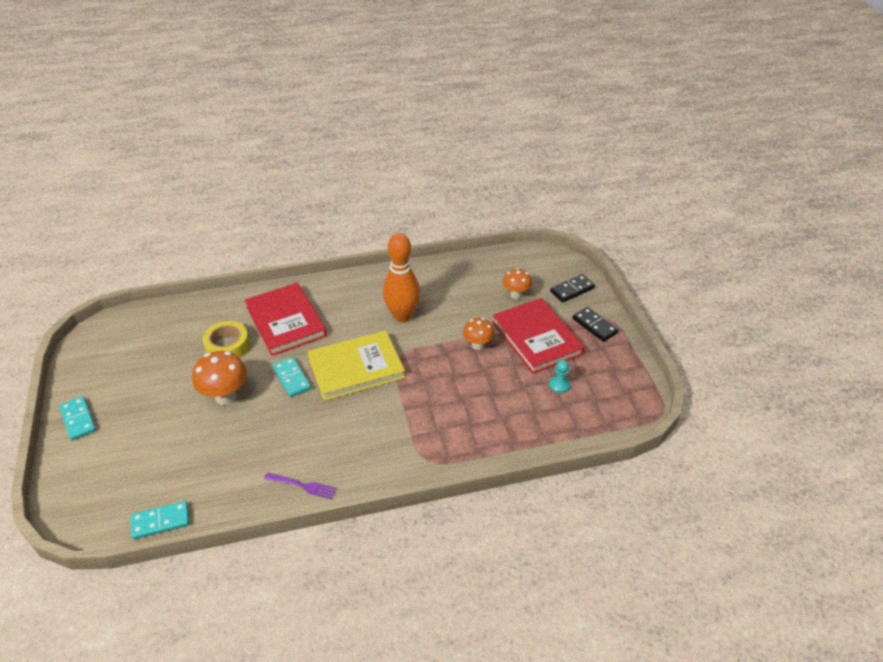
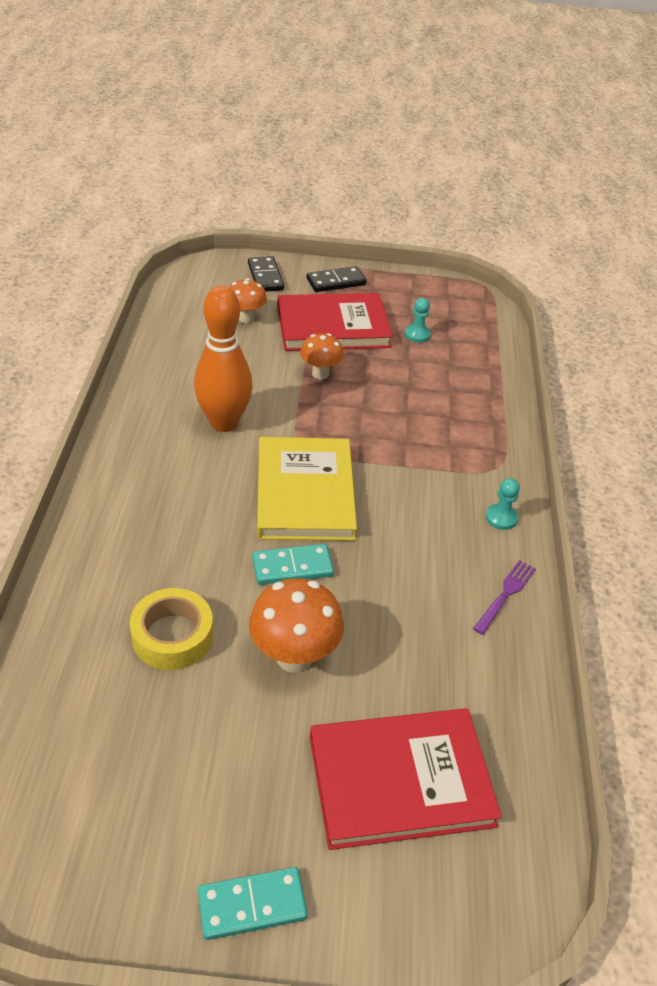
camera: 75 degrees left, 0 degrees up
(161, 521) = (532, 780): turquoise domino -> none
(286, 321) = (155, 549): red book -> red book (400, 780)
(374, 471) = (501, 518): none -> turquoise pawn

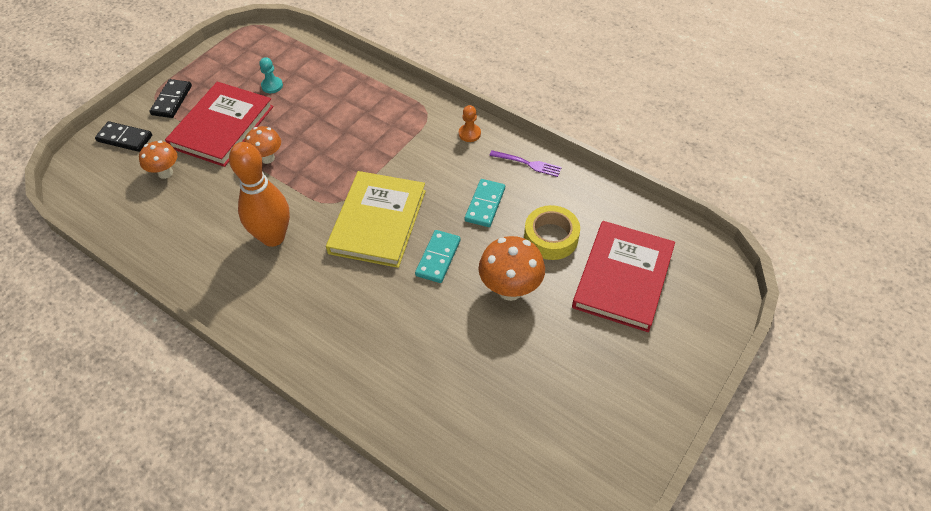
camera: 55 degrees left, 10 degrees up
(172, 636) = (453, 349): yellow tape -> yellow tape (551, 237)
(252, 905) = (663, 384): turquoise domino -> turquoise domino (485, 204)
(304, 493) = (377, 221): yellow book -> yellow book turned 75 degrees clockwise
(501, 518) = (469, 134): turquoise pawn -> orange pawn
(505, 594) = (527, 163): purple fork -> purple fork turned 135 degrees clockwise

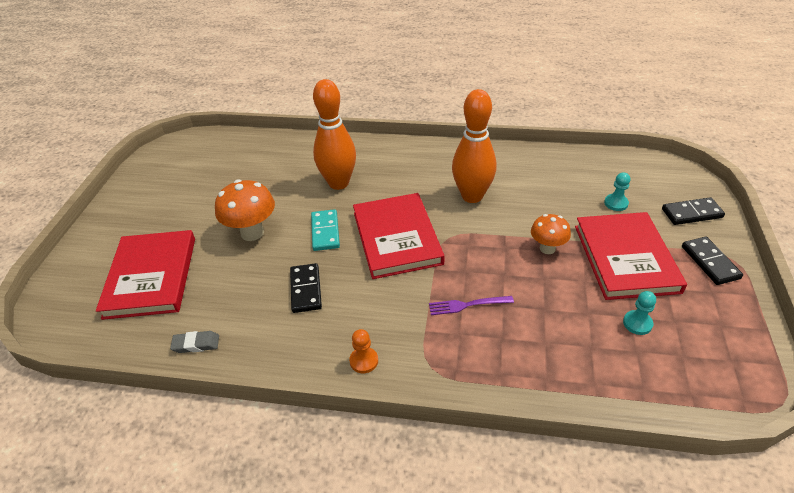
camera: 155 degrees right, 10 degrees down
(165, 173) = (616, 203): orange mushroom -> turquoise pawn
(377, 221) = (397, 238): yellow book -> red book
(388, 319) = (338, 183): none -> orange bowling pin
(485, 204) = (306, 289): turquoise domino -> black domino
(527, 163) = (278, 351): purple fork -> purple fork (467, 305)
(551, 237) = (228, 285): yellow tape -> none
(590, 194) = (196, 344): none -> grey eraser

